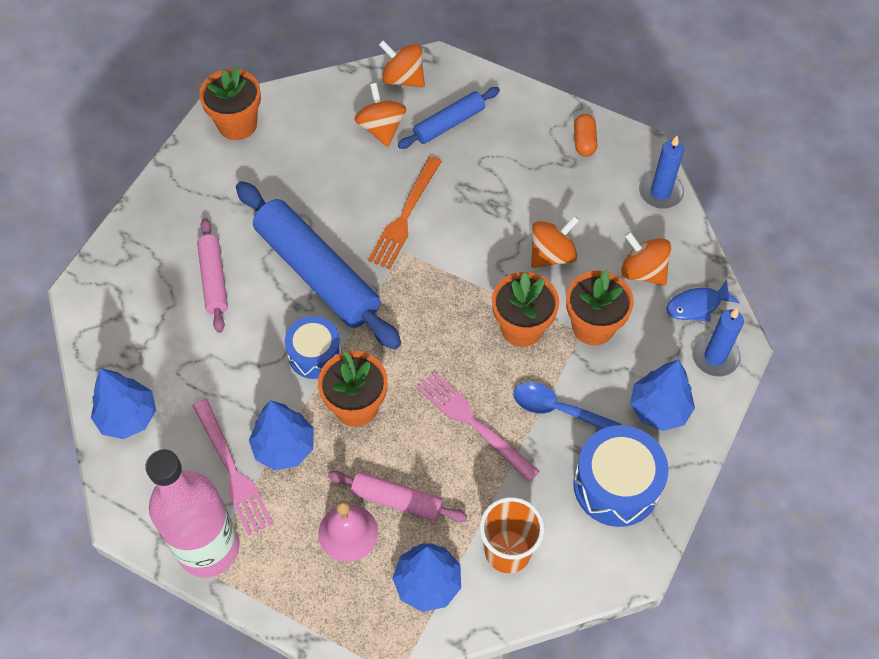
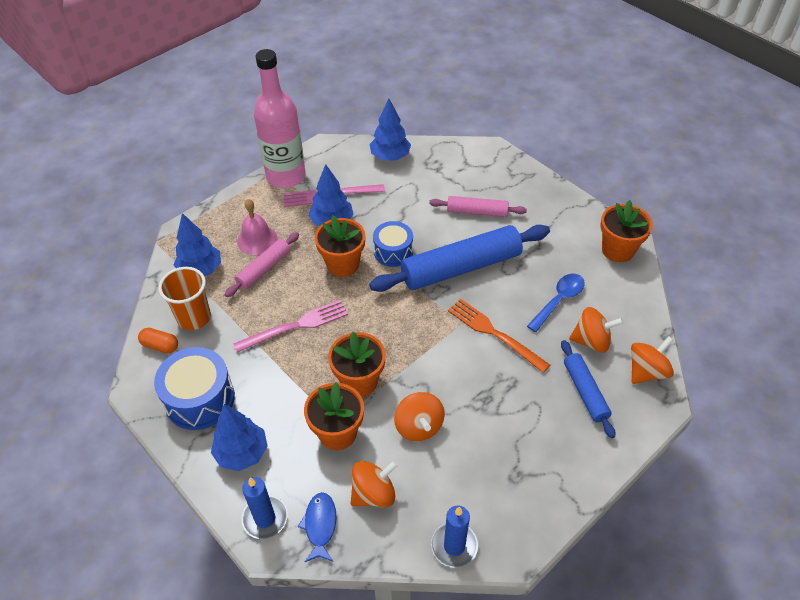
camera: 110 degrees right, 10 degrees down
(558, 409) = (278, 382): blue spoon -> blue spoon (558, 300)
(584, 141) = (535, 498): orange capsule -> orange capsule (160, 346)

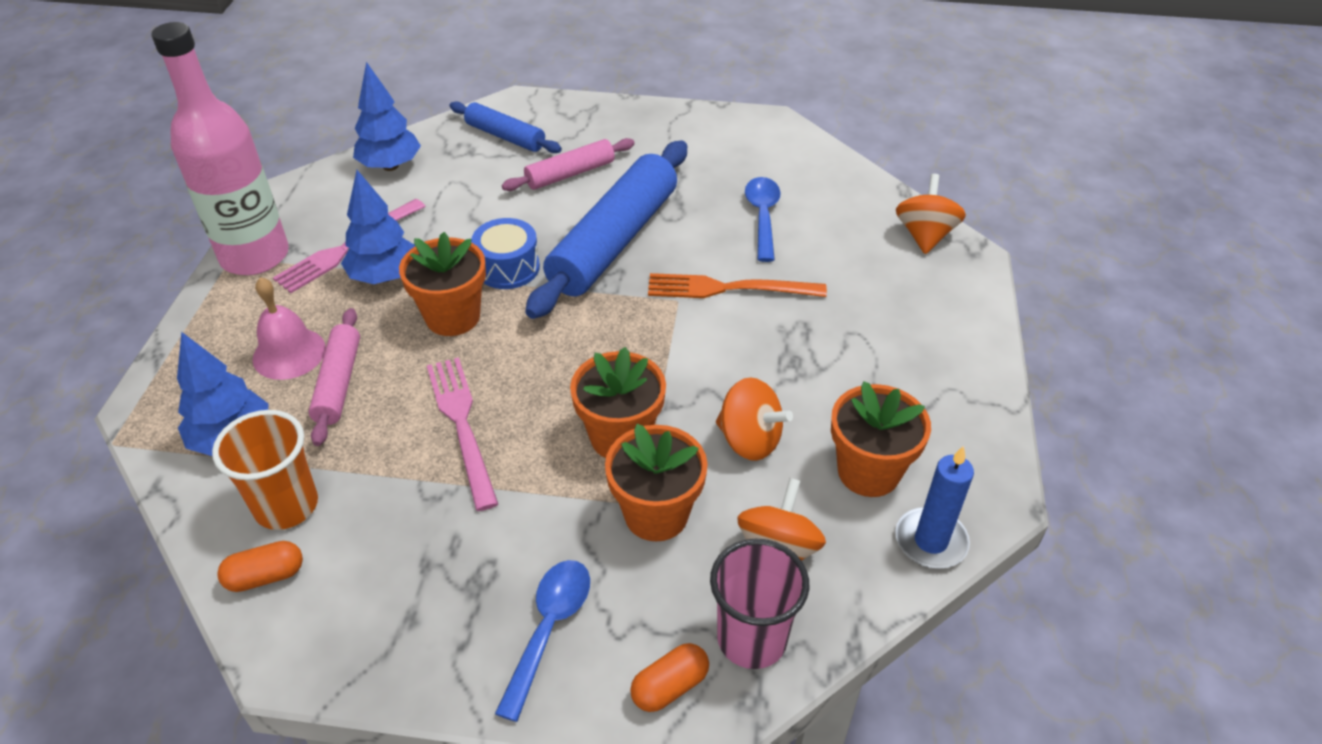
camera: 40 degrees left, 5 degrees down
(200, 399) = (408, 604): blue drum -> none
(242, 453) = (549, 629): blue tree -> blue spoon
(265, 518) = (670, 686): blue candle -> orange capsule
(296, 326) = (462, 425): pink fork -> pink fork turned 45 degrees counterclockwise
(320, 525) = (752, 639): blue fish -> pink cup
(585, 392) = (888, 290): blue rolling pin -> blue rolling pin (505, 136)
(591, 341) = (840, 237): orange spinning top -> none
(618, 250) = (770, 136): orange flower pot -> orange flower pot (868, 472)

